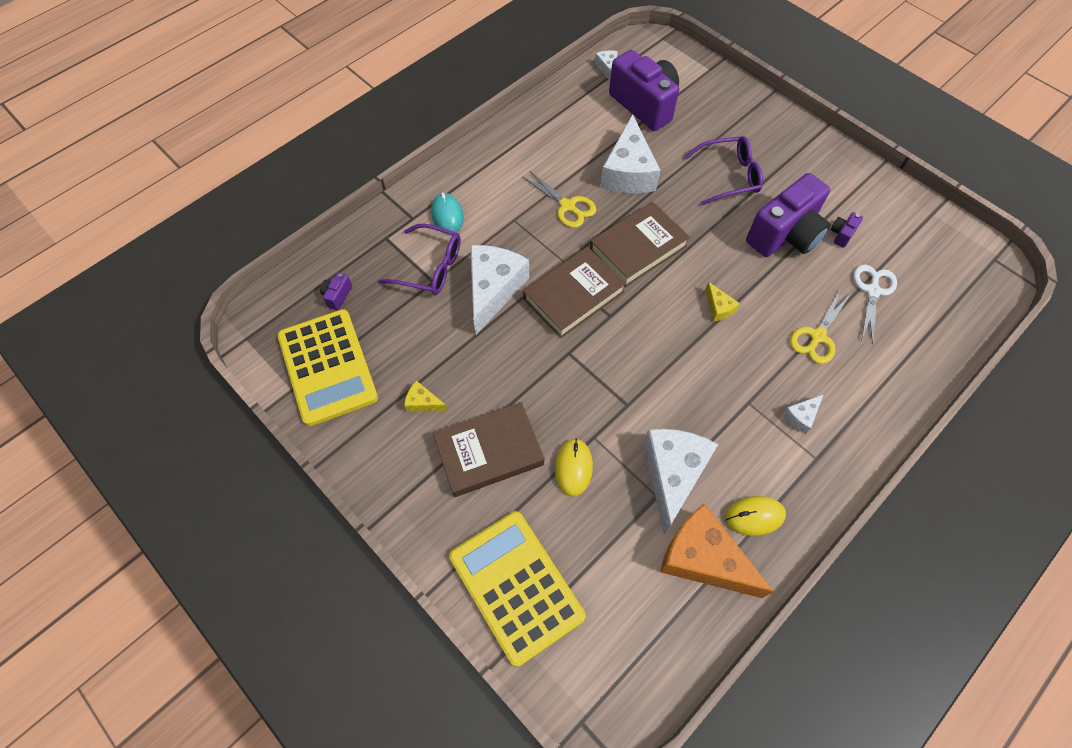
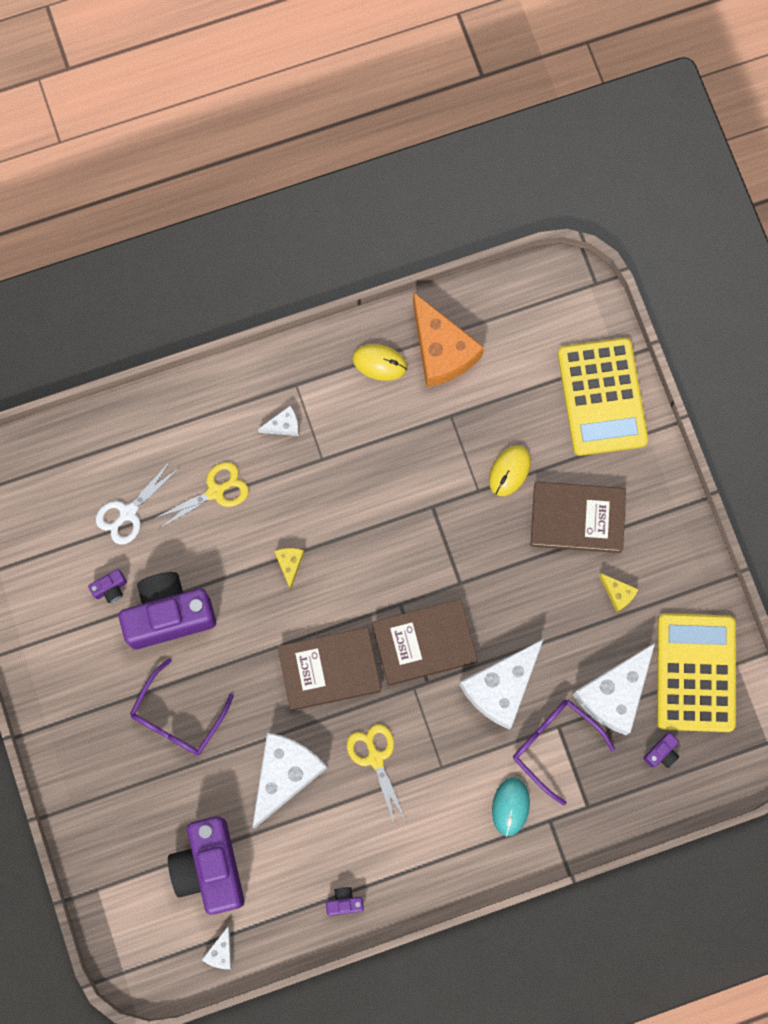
camera: 155 degrees left, 15 degrees up
(540, 119) = (344, 902): none -> purple camera
(673, 474) = (427, 427): white cheese -> white cheese (614, 693)
(729, 176) = (178, 717): purple glasses -> purple glasses turned 75 degrees counterclockwise

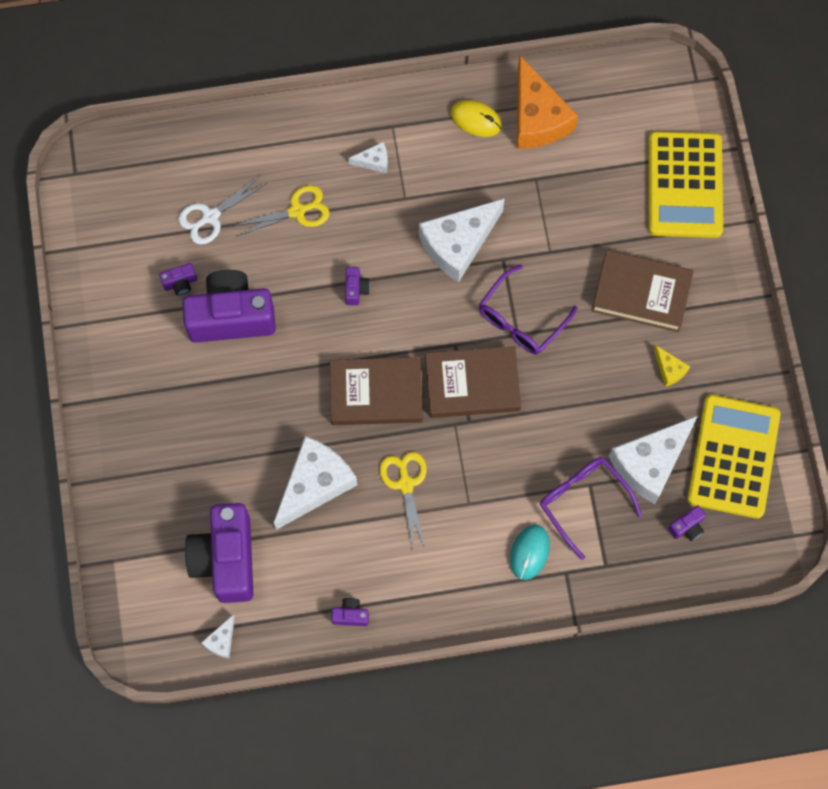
camera: 10 degrees right, 5 degrees down
(178, 717) = (221, 412): purple glasses -> purple glasses (521, 319)
(290, 564) = (356, 289): yellow cheese -> purple camera
(501, 687) = (540, 438): white cheese -> white cheese (458, 244)
(509, 471) = (583, 238): yellow mouse -> none

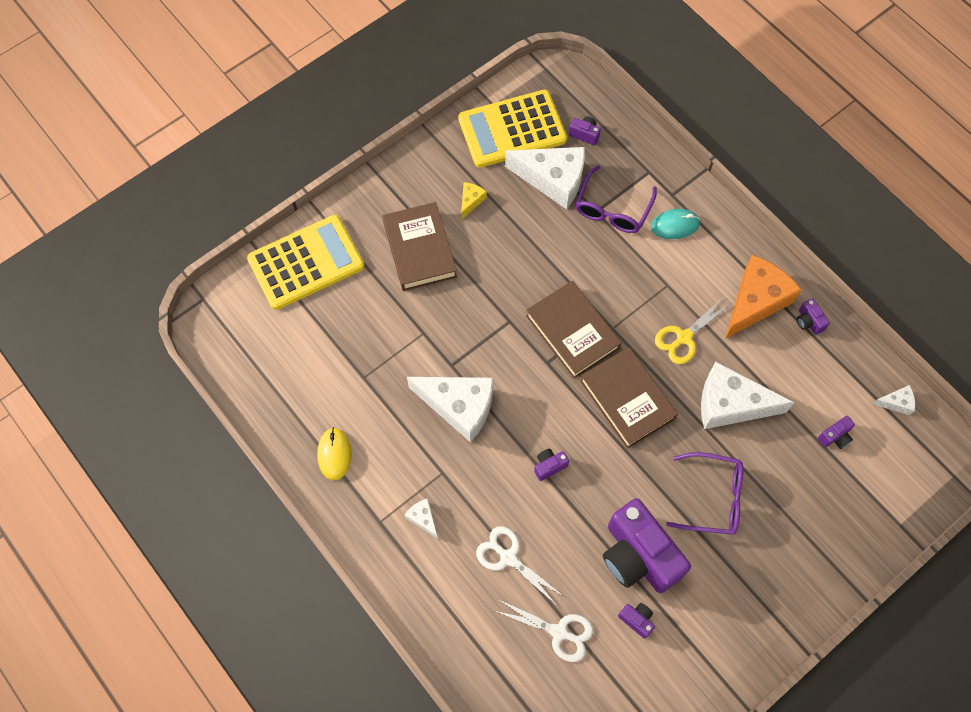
camera: 120 degrees left, 5 degrees down
(226, 559) = (835, 437): purple camera -> purple camera, size x0.40
(297, 211) = (508, 557): yellow scissors -> white scissors
(521, 319) = (495, 325): purple glasses -> purple glasses (713, 498)
(537, 118) = (305, 405): orange cheese -> orange cheese (756, 301)

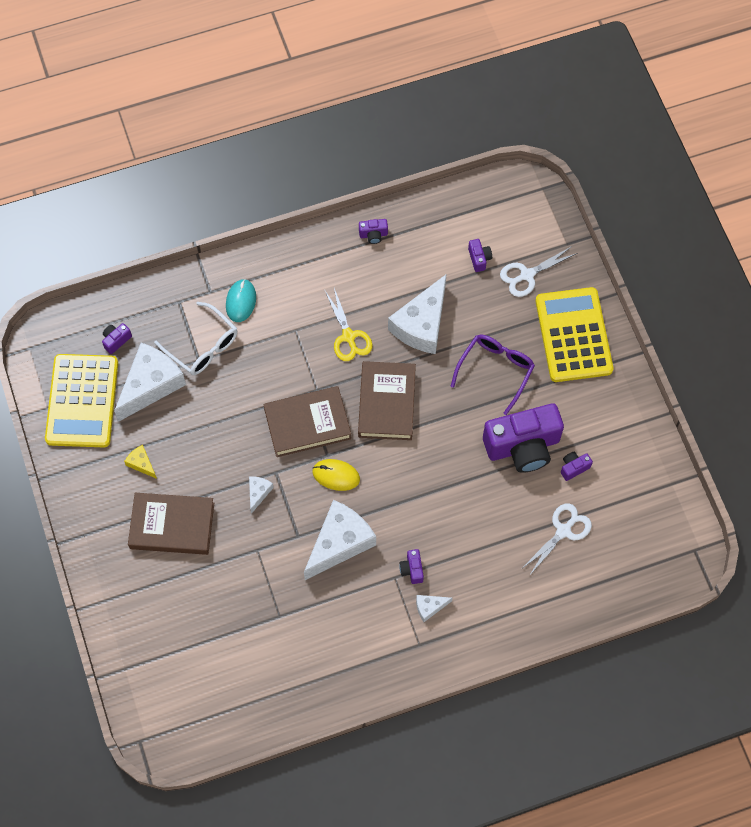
camera: 70 degrees left, 0 degrees up
(306, 263) = (142, 633): yellow calculator -> yellow calculator (573, 335)
(334, 454) = (343, 664): yellow mouse -> yellow mouse (336, 475)
(508, 557) = (488, 549): white scissors -> white scissors (527, 275)
(549, 466) = (421, 487): purple camera -> purple camera (412, 569)
(612, 209) = (203, 346): purple glasses -> white glasses
(627, 399) = (386, 403): brown book -> brown book turned 75 degrees counterclockwise
(756, 301) = (339, 267): orange cheese -> none
(896, 403) = (468, 202): white cheese -> white cheese (258, 493)

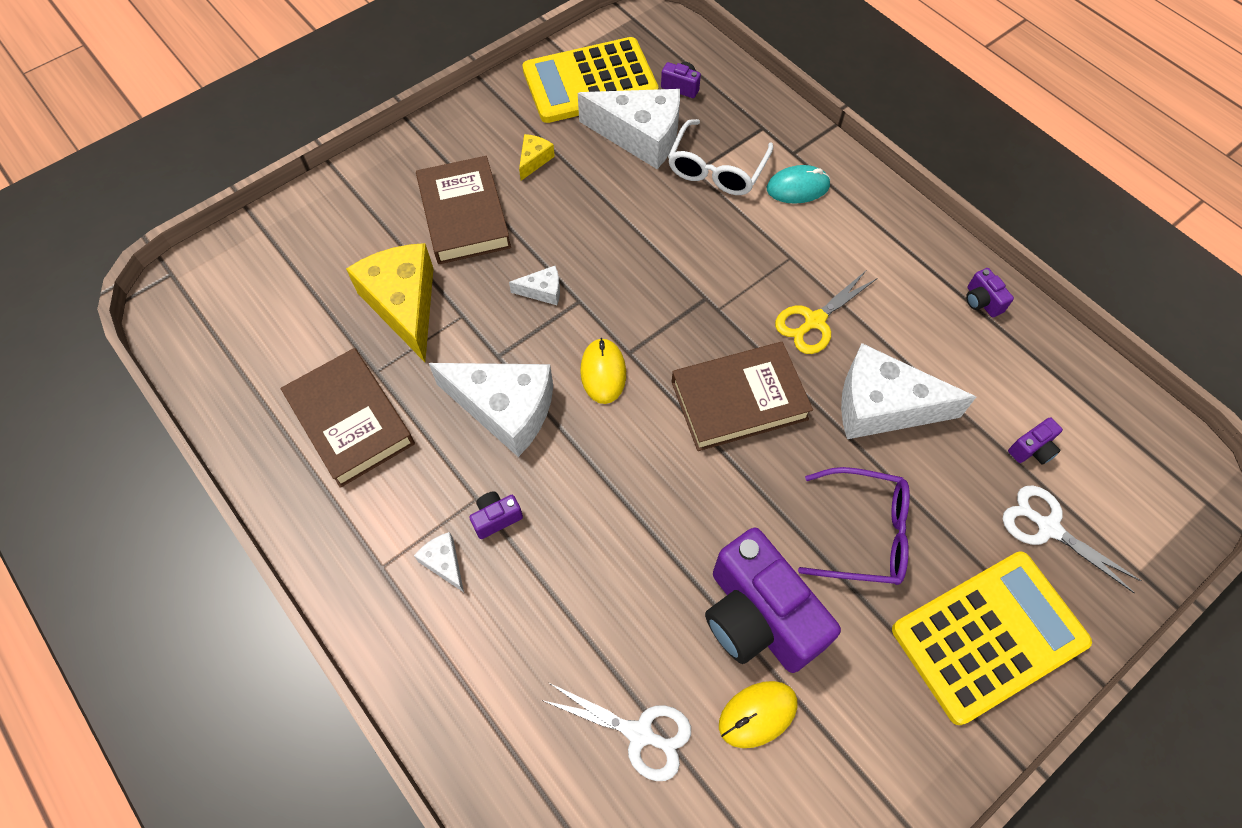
camera: 70 degrees right, 5 degrees down
(233, 585) = (404, 304): none -> yellow cheese
(307, 424) = (664, 314): brown book -> brown book (351, 421)
(574, 468) = (757, 714): purple camera -> yellow mouse

